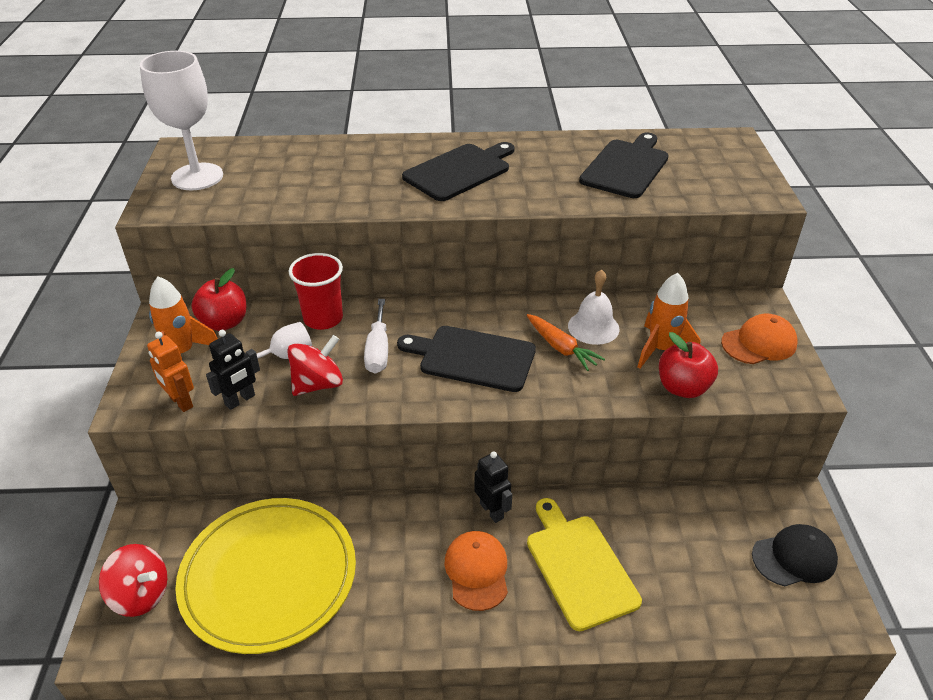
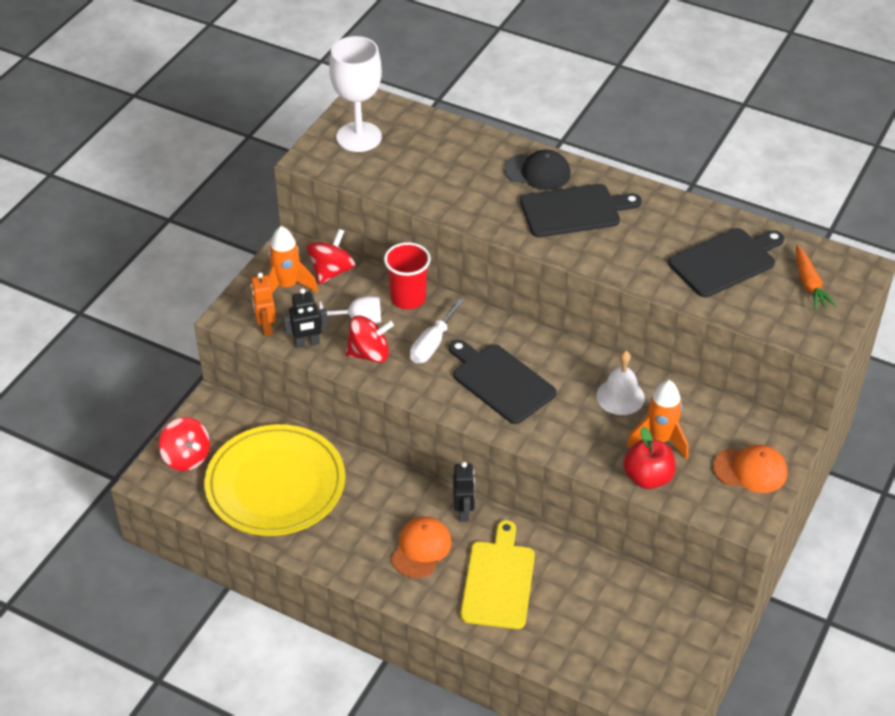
camera: 30 degrees right, 5 degrees up
(224, 322) = (331, 271): red apple -> red spinning top
(561, 348) = (578, 403): orange carrot -> orange carrot (809, 284)
(794, 557) = (671, 654): black cap -> black cap (537, 172)

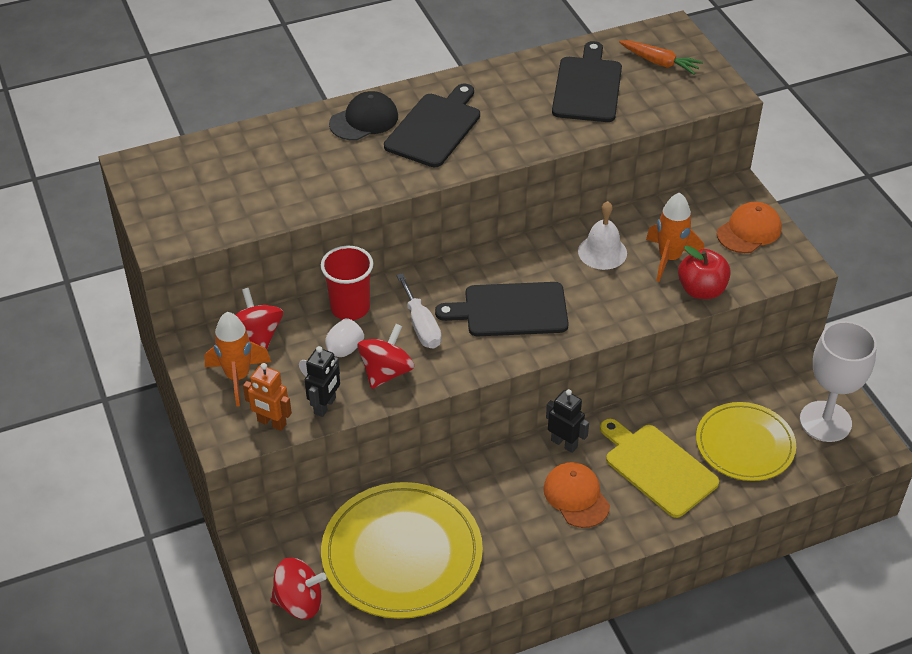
camera: 50 degrees left, 0 degrees up
(359, 137) = (179, 195): white goblet -> white goblet (825, 421)
(579, 622) = (745, 444): none -> yellow plate

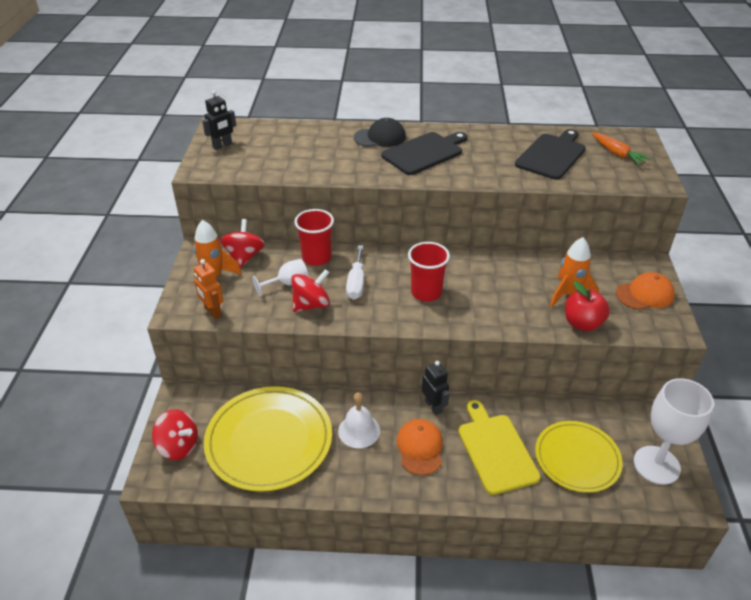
camera: 25 degrees right, 5 degrees down
(325, 406) = (255, 313): black robot -> black robot (222, 146)
(510, 310) = (426, 292): black cutting board -> red cup
(602, 252) = (518, 275): white bell -> white bell (359, 430)

